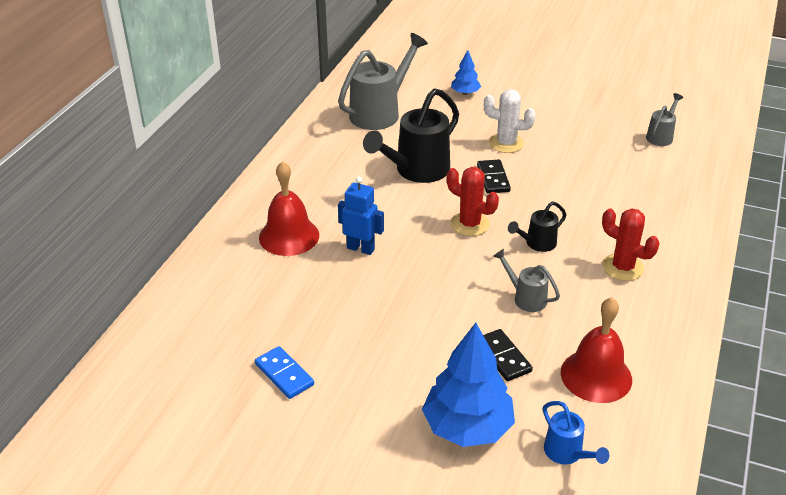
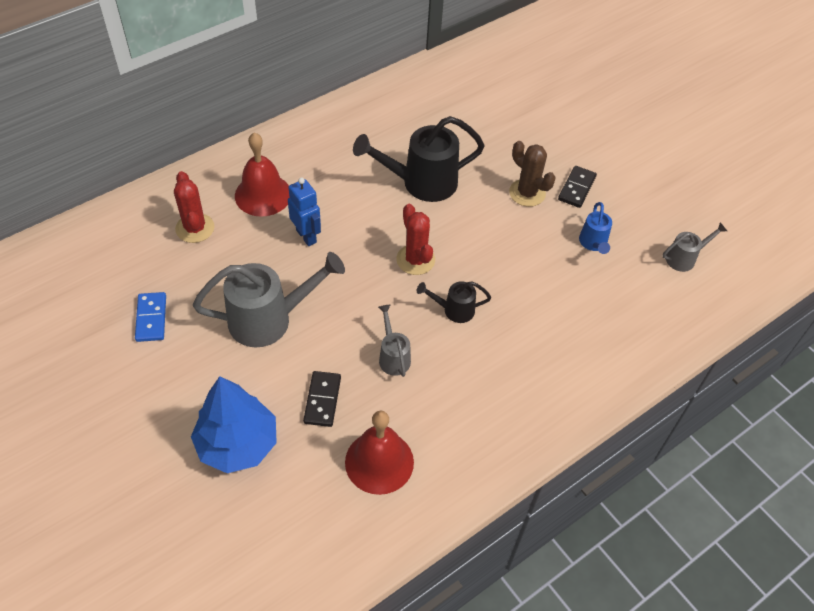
camera: 30 degrees right, 15 degrees up
(380, 112) = (446, 106): grey watering can -> grey watering can (269, 319)
(465, 93) = (542, 120): blue tree -> none
(493, 178) = (479, 224): black domino -> black domino (576, 188)
(506, 143) = (527, 193): white cactus -> brown cactus
(567, 453) = (289, 514): blue watering can -> blue watering can (593, 243)
(622, 267) = (505, 375): red cactus -> red cactus (195, 228)

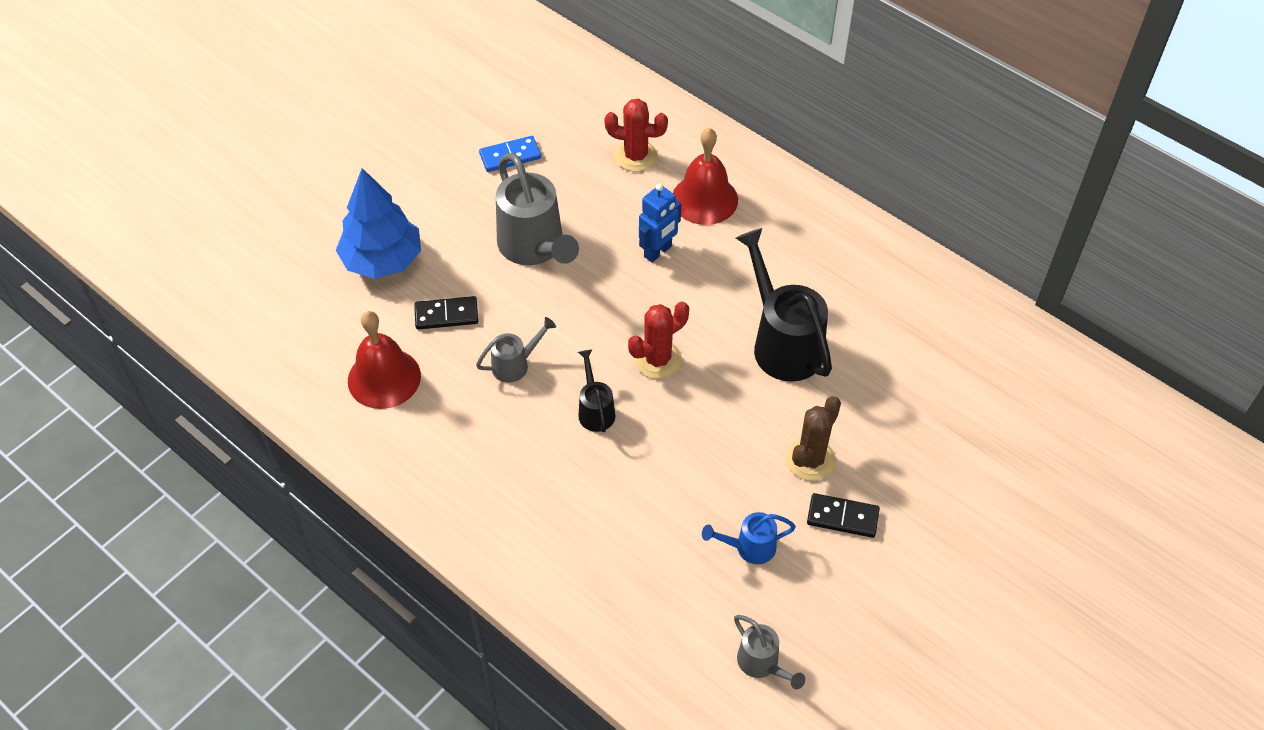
camera: 80 degrees right, 0 degrees up
(195, 228) = (636, 156): red cactus -> red cactus turned 45 degrees clockwise

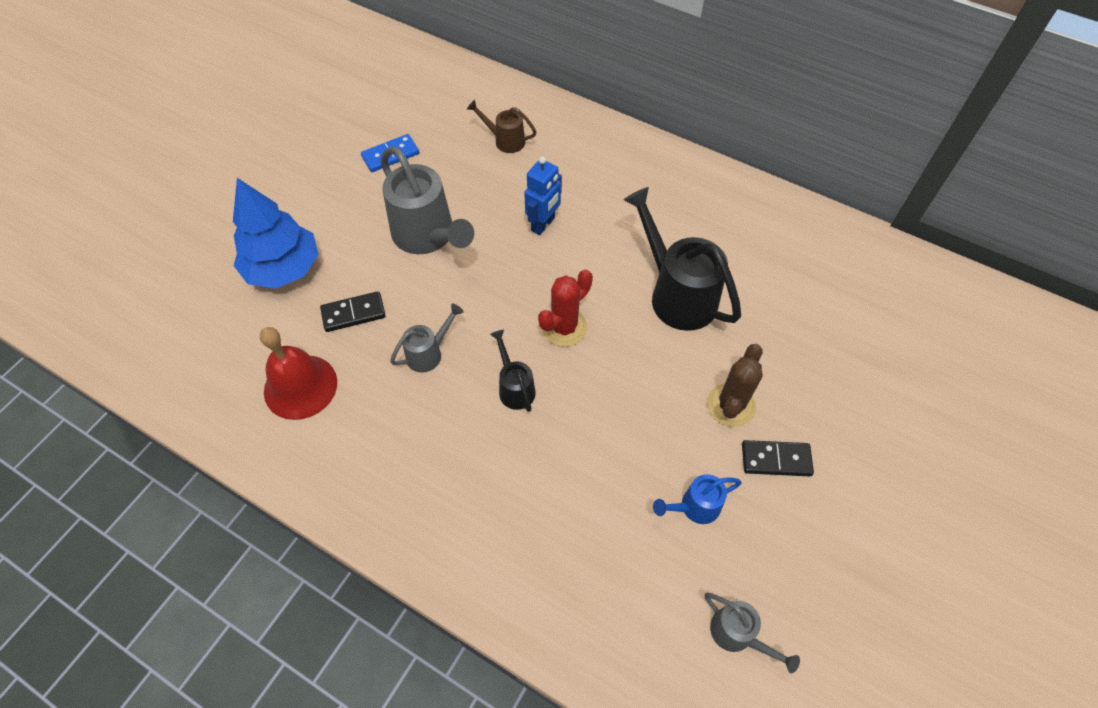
camera: 10 degrees left, 5 degrees up
(636, 156) = (505, 140): red cactus -> brown watering can
(704, 199) = (575, 171): red bell -> none

